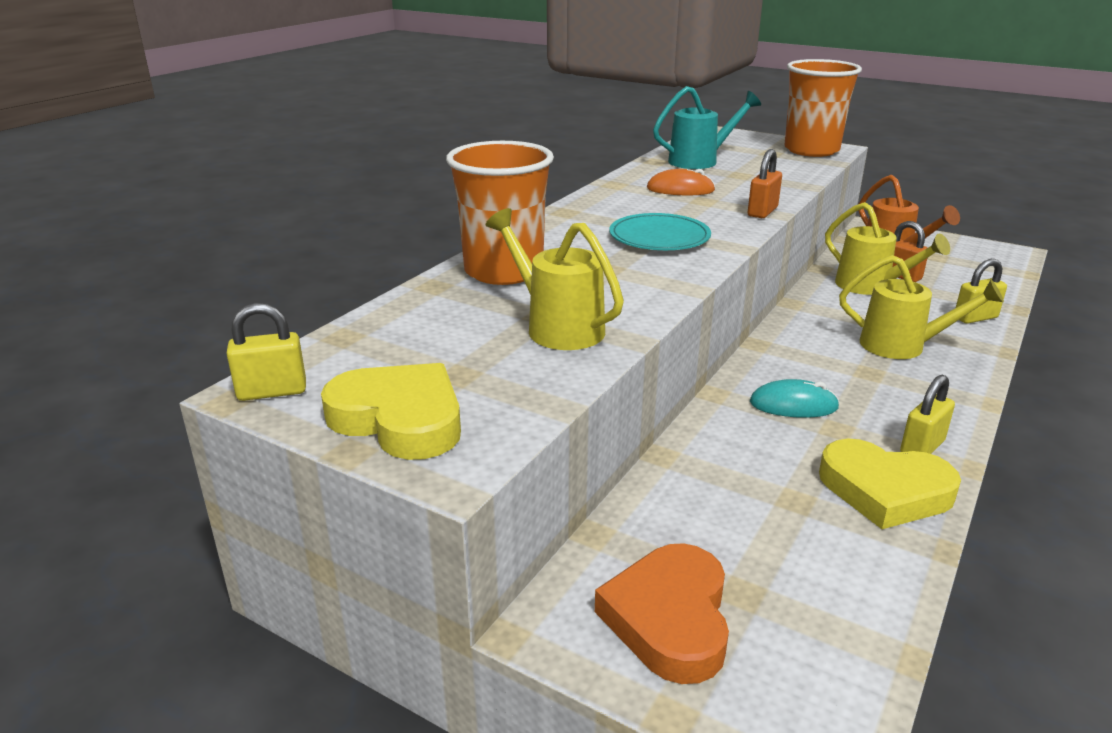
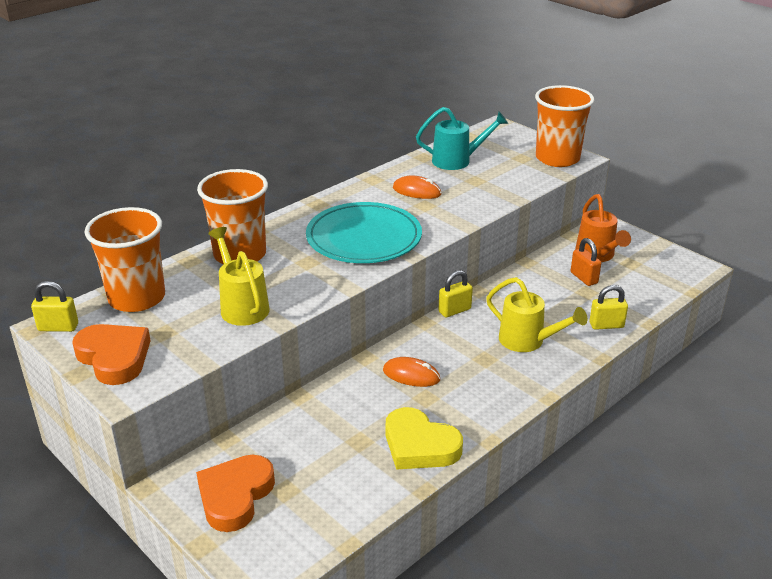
camera: 15 degrees right, 5 degrees up
(383, 337) = (137, 298): none -> orange cup
(399, 419) = (114, 357): yellow heart -> orange heart
(659, 237) = (364, 238): turquoise plate -> turquoise plate, size x1.61
(762, 212) = (457, 223): orange padlock -> none
(793, 405) = (411, 375): turquoise mouse -> orange mouse
(870, 286) = (551, 284): yellow watering can -> none
(922, 447) = (470, 421): yellow padlock -> yellow padlock (454, 310)

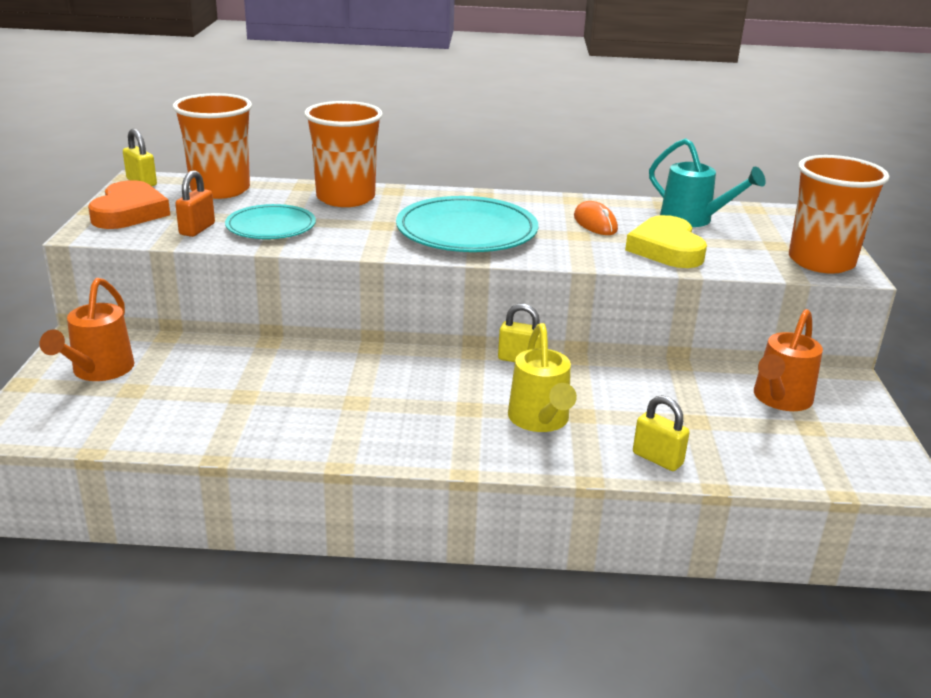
camera: 45 degrees right, 5 degrees down
(235, 496) = (98, 371): orange heart -> orange watering can
(242, 306) = (271, 226): yellow watering can -> turquoise plate
(411, 375) = (379, 380): orange mouse -> none
(419, 445) = (278, 429): yellow heart -> yellow heart (666, 249)
(584, 278) = (719, 408): orange padlock -> orange padlock (197, 229)

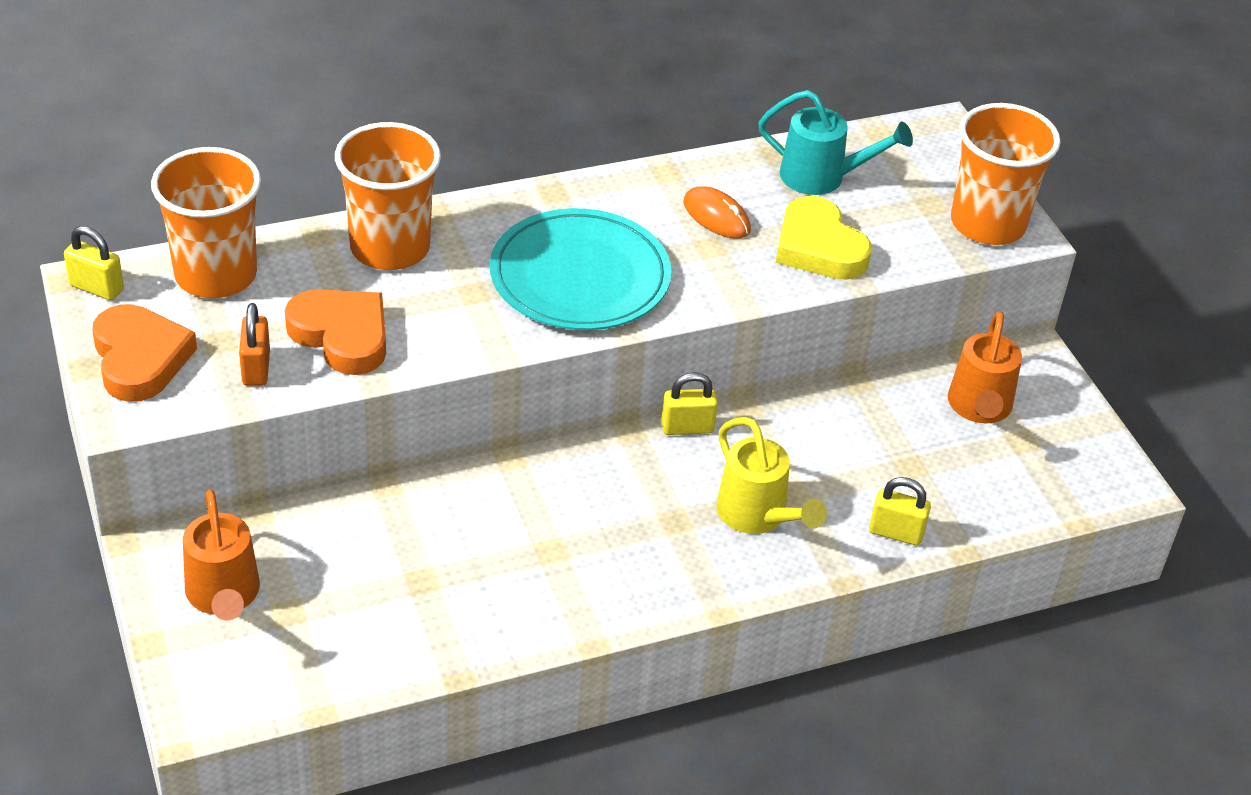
camera: 25 degrees left, 15 degrees up
(271, 226) = (342, 335): turquoise plate -> orange heart

